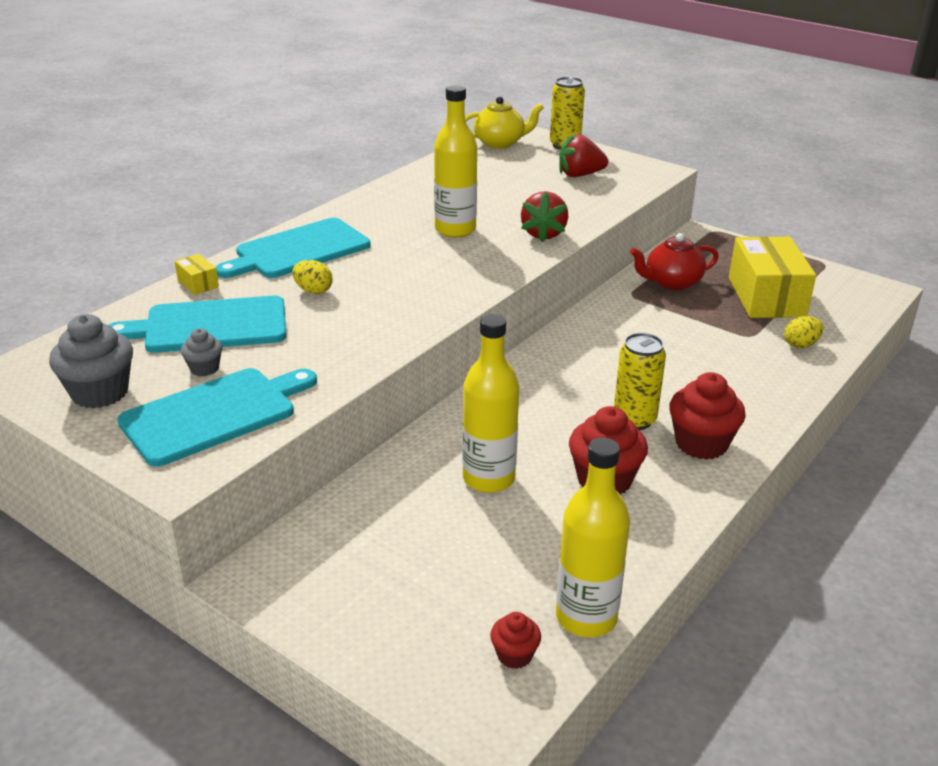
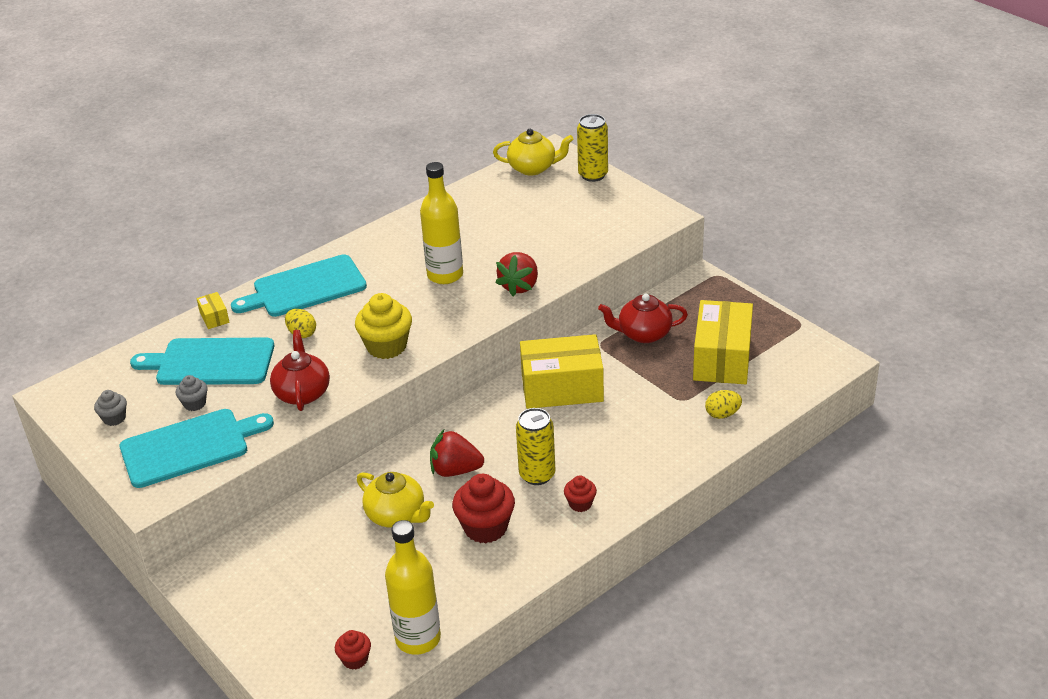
camera: 15 degrees right, 5 degrees up
(100, 392) = (114, 418): grey cupcake -> grey cupcake, size x0.53
(340, 346) = (302, 393): none -> red teapot
(421, 295) = (386, 346): none -> yellow cupcake
(488, 478) = (396, 515): yellow bottle -> yellow teapot
(580, 175) = (587, 216): red strawberry -> red strawberry (455, 470)
(614, 335) = (562, 388): none -> yellow box
(701, 444) = (580, 504): red cupcake -> red cupcake, size x0.53

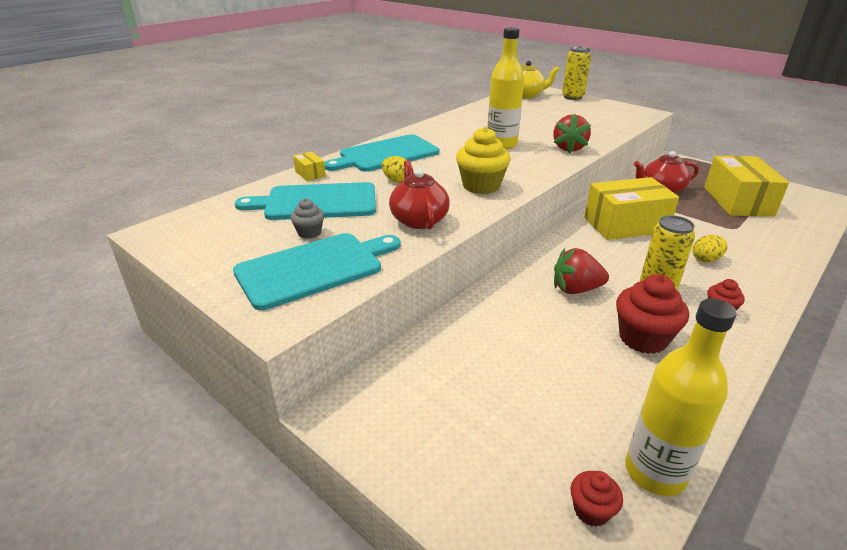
camera: 10 degrees left, 5 degrees down
(114, 418) = (223, 248): grey cupcake -> none
(396, 515) = (542, 332): yellow teapot -> none
(722, 414) = (777, 236): yellow egg -> yellow egg (706, 259)

